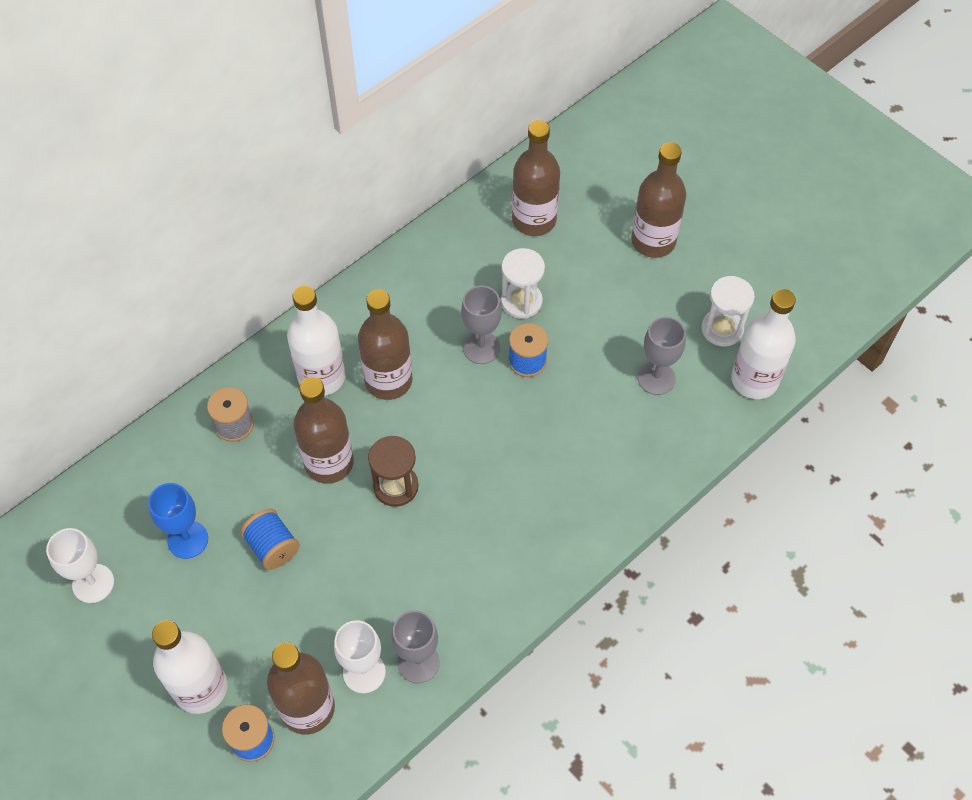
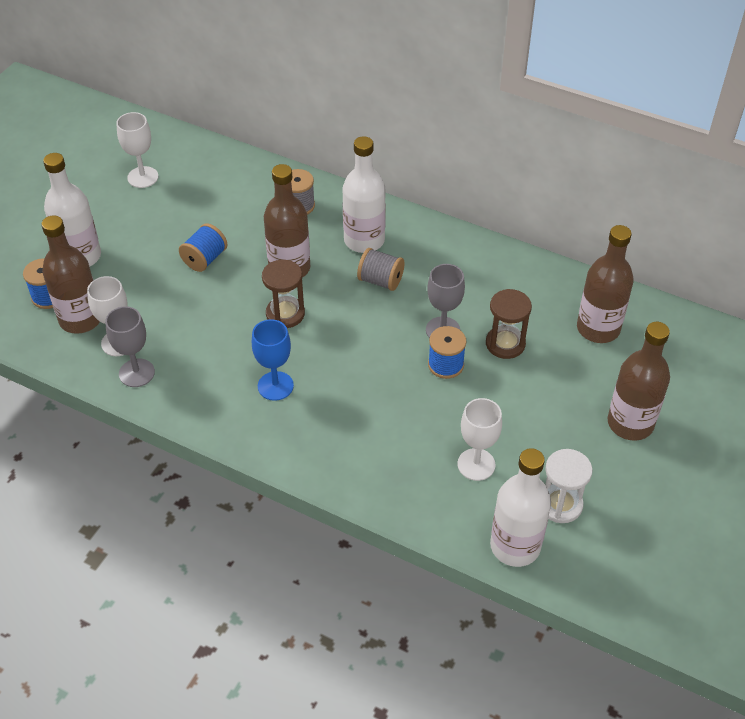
camera: 70 degrees right, 10 degrees down
(188, 539) = (193, 212): blue goblet -> blue goblet (275, 386)
(388, 380) = (380, 280): brown bottle -> grey spool
(521, 301) = (505, 344): white hourglass -> brown hourglass
(656, 378) = (476, 464): grey goblet -> white goblet

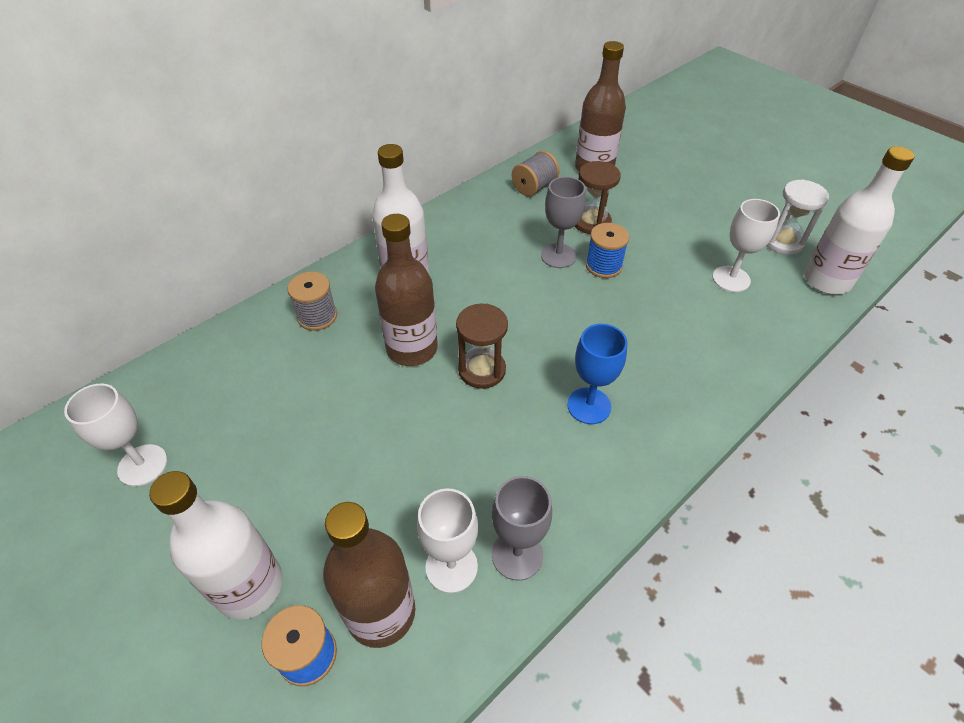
camera: 70 degrees left, 0 degrees up
(205, 259) = (349, 428): blue spool -> none
(380, 280) = (471, 281): grey spool -> grey spool (534, 187)
(630, 423) = (702, 182): brown bottle -> none

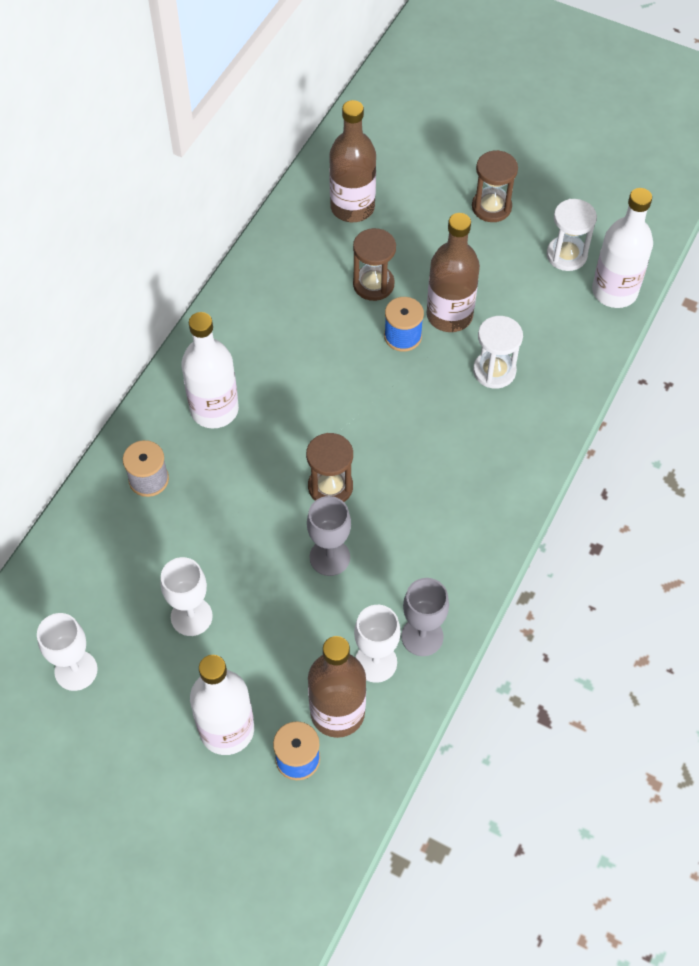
camera: 20 degrees left, 10 degrees up
(412, 349) = (257, 485): brown bottle -> brown bottle (449, 315)
(534, 187) = (297, 253): grey spool -> none
(558, 256) = (355, 337): grey goblet -> grey goblet (329, 557)
(589, 406) = (436, 492): blue goblet -> none
(685, 315) = (494, 371): none -> white hourglass
(718, 193) = (491, 207): none -> brown hourglass
(731, 279) = (527, 316): white goblet -> white goblet (191, 616)

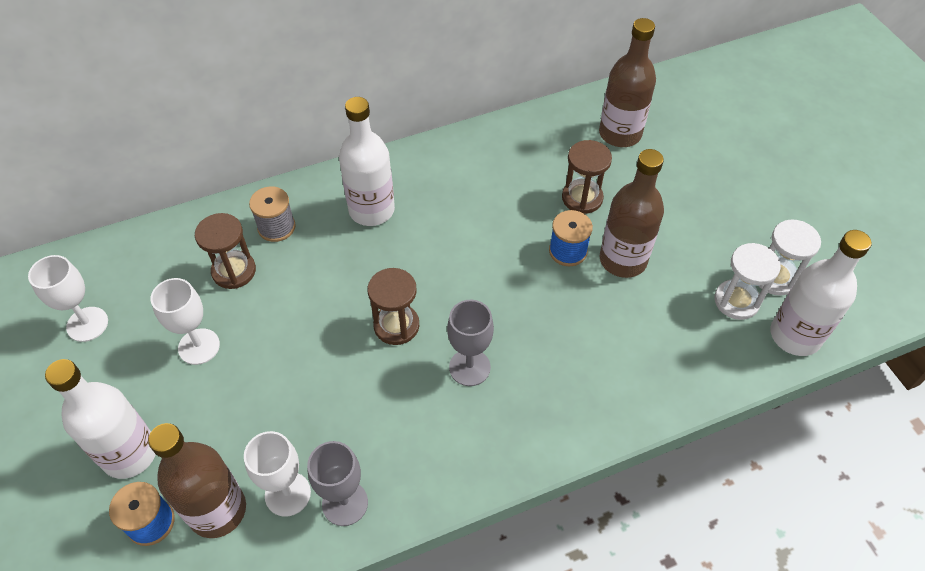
camera: 40 degrees right, 5 degrees down
(329, 557) = (340, 379): grey goblet -> grey goblet (469, 367)
(491, 207) = (739, 200): brown hourglass -> brown hourglass (234, 271)
(494, 371) = (620, 328): white hourglass -> white hourglass (736, 301)

